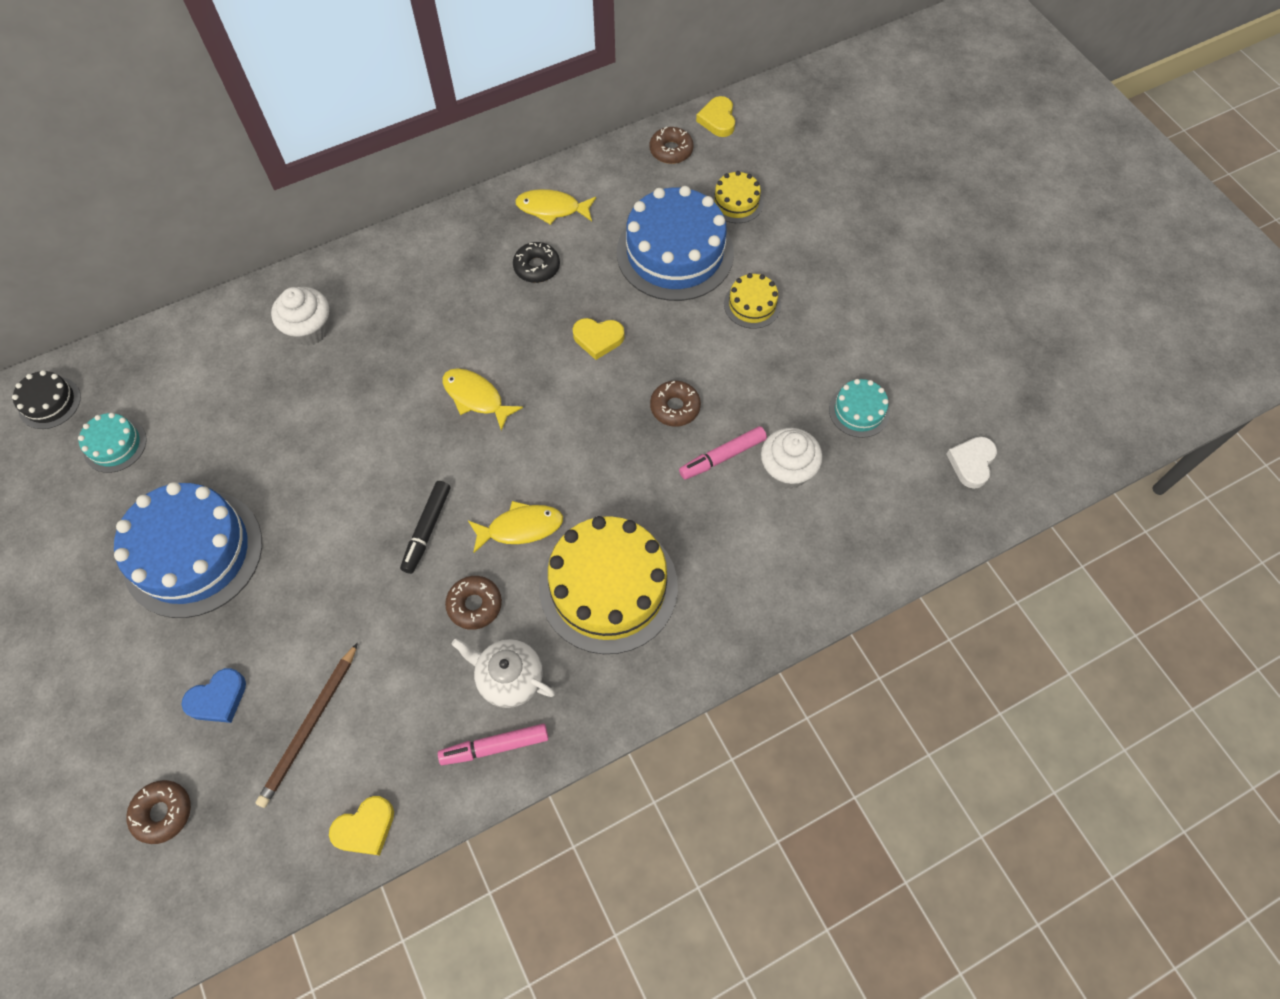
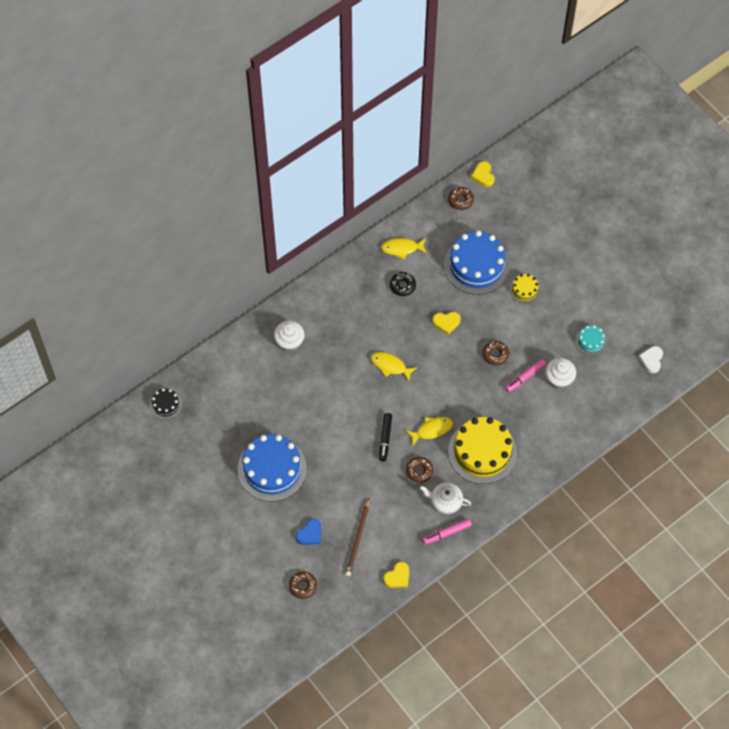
camera: 10 degrees left, 0 degrees up
(115, 445) = (210, 421): turquoise cake -> none
(736, 202) = (504, 228): yellow cake -> none

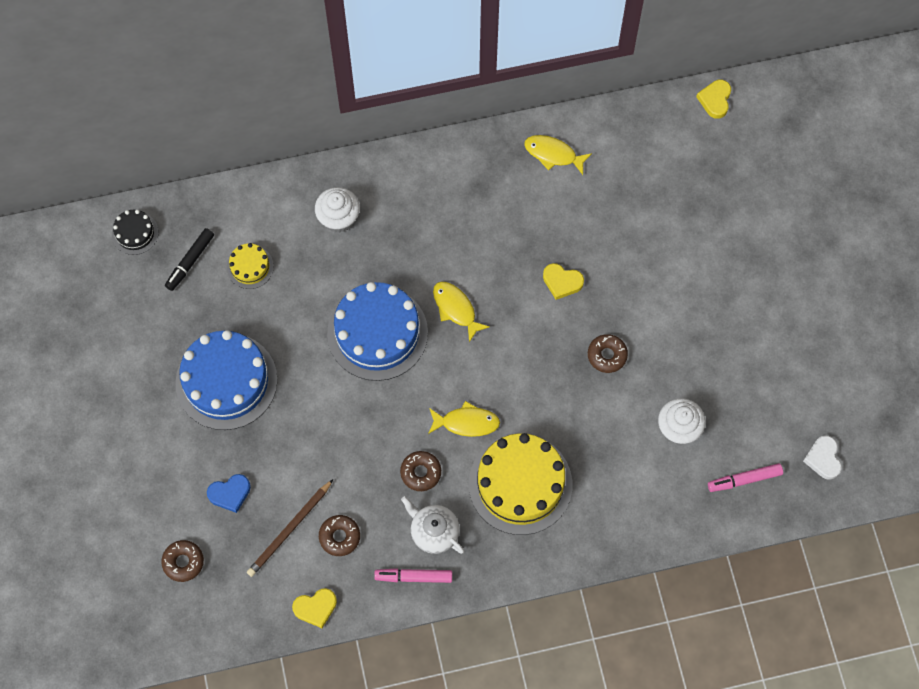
camera: 25 degrees right, 5 degrees up
(385, 438) = (397, 406): black marker -> black marker (190, 262)
(402, 286) = (528, 206): black donut -> none
(460, 200) = (666, 121): brown donut -> brown donut (339, 537)
(476, 265) = (643, 220): blue cake -> blue cake (377, 333)
(524, 290) = (693, 282): yellow cake -> yellow cake (250, 267)
(525, 377) = (632, 405): pink marker -> pink marker (744, 479)
(590, 341) = (749, 394): turquoise cake -> none
(651, 360) = (823, 459): white heart -> white heart turned 45 degrees counterclockwise

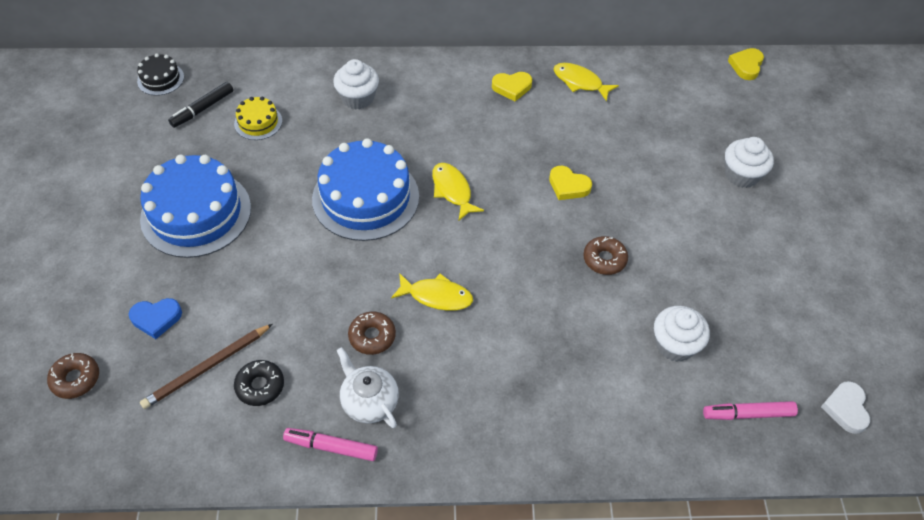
camera: 10 degrees right, 15 degrees down
(315, 608) = (205, 459): yellow heart -> yellow heart (512, 87)
(339, 537) = (260, 386): brown donut -> black donut
(520, 484) = (482, 369): yellow cake -> none
(721, 237) = (741, 175): none -> white cupcake

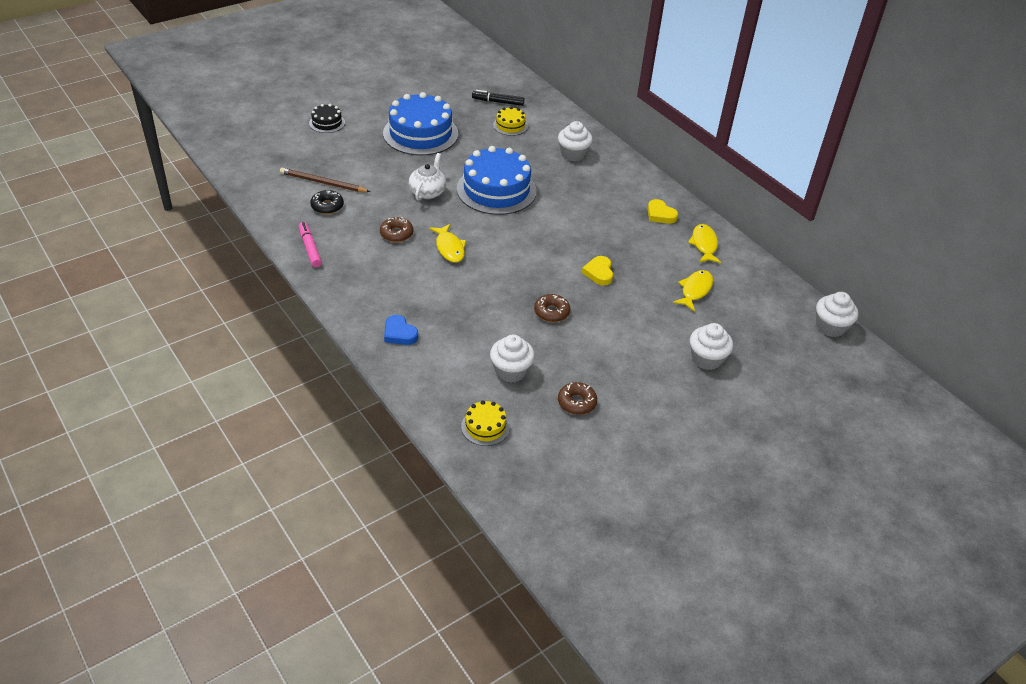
camera: 55 degrees right, 10 degrees down
(76, 379) = (280, 144): brown donut -> brown donut (576, 402)
(156, 318) = (338, 152): blue heart -> blue heart (399, 333)
(160, 79) = (503, 78): black cake -> black cake (327, 123)
(369, 401) = (351, 251): white teapot -> white teapot (428, 192)
(452, 190) = (539, 223): yellow fish -> yellow fish (695, 290)
(746, 66) = (830, 327): yellow heart -> white cupcake
(748, 414) = (485, 427): pink marker -> yellow cake
(845, 409) = (536, 481): white heart -> none

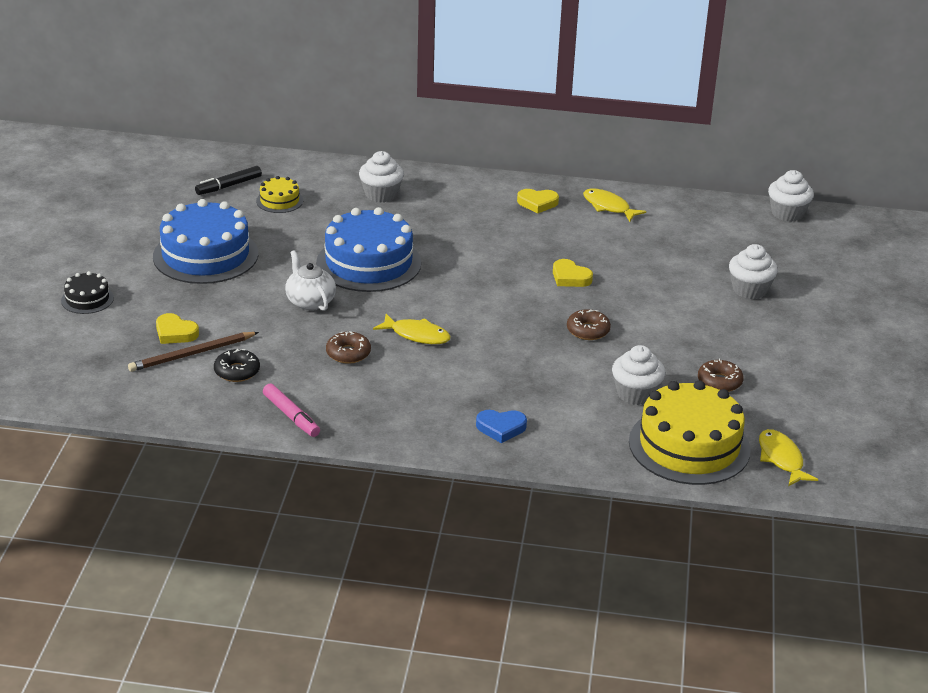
camera: 45 degrees left, 10 degrees down
(310, 248) = (291, 416): pink marker -> pink marker turned 150 degrees counterclockwise
(335, 166) = (175, 333): none -> yellow heart
(485, 427) = (689, 446): yellow cake -> yellow cake, size x2.11
(695, 290) = (660, 245): yellow fish -> yellow fish (781, 459)

